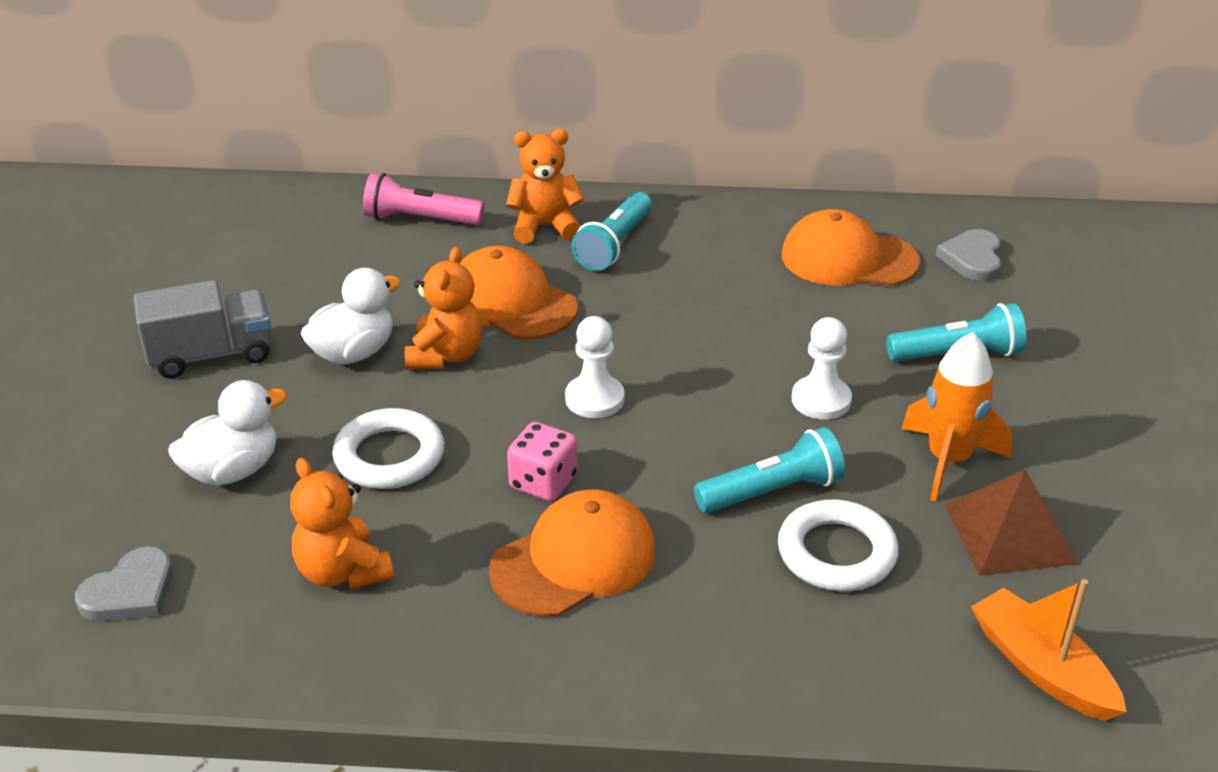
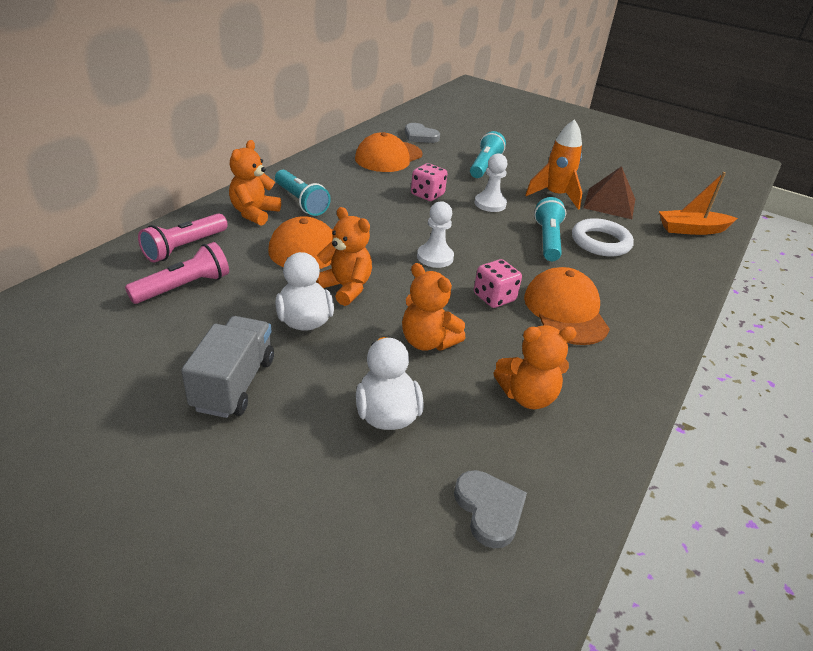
camera: 65 degrees left, 0 degrees up
(345, 254) = (184, 287): none -> pink flashlight
(389, 456) = (427, 341): white ring -> orange teddy bear
(771, 333) = (427, 195): none -> pink dice

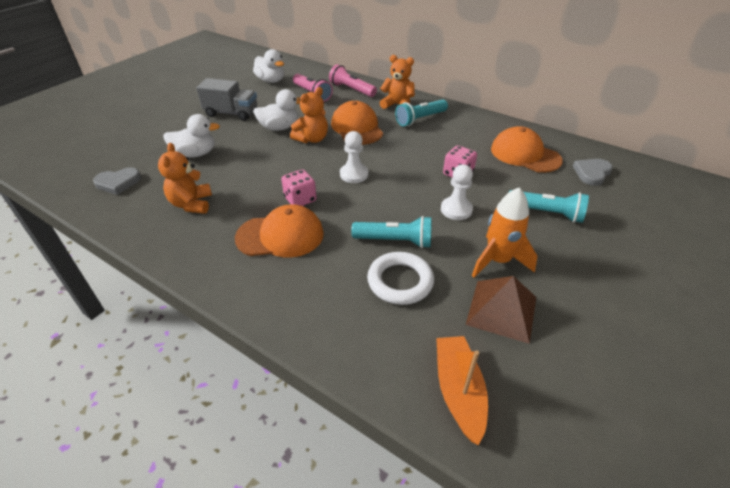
camera: 95 degrees right, 5 degrees up
(95, 339) = (271, 81): none -> white duck
(427, 341) = (253, 168): orange teddy bear -> none

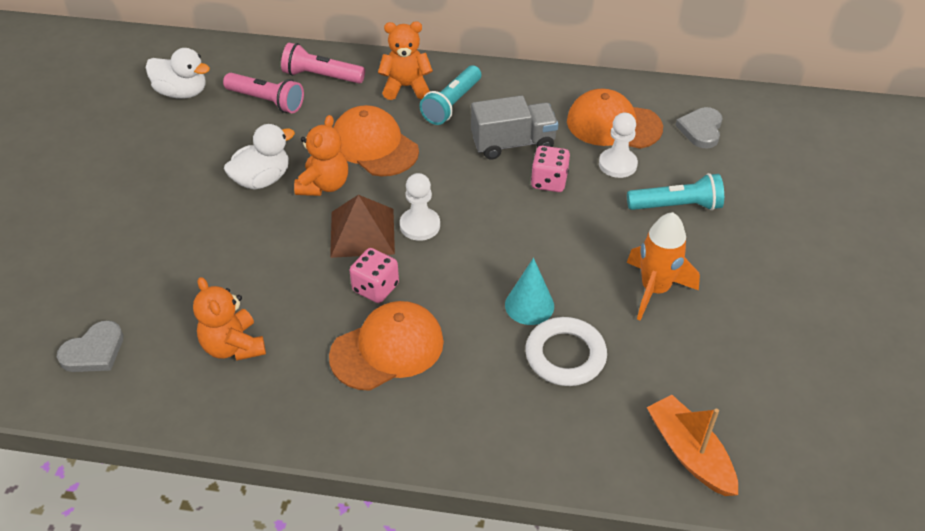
camera: 25 degrees left, 5 degrees up
(195, 154) = (171, 265): white duck -> none
(231, 113) = (167, 175): grey truck -> grey truck (513, 143)
(395, 241) = (529, 305): turquoise flashlight -> turquoise cone
(456, 210) = (575, 236): white pawn -> white pawn (617, 164)
(502, 310) = (687, 348): brown pyramid -> brown pyramid (362, 232)

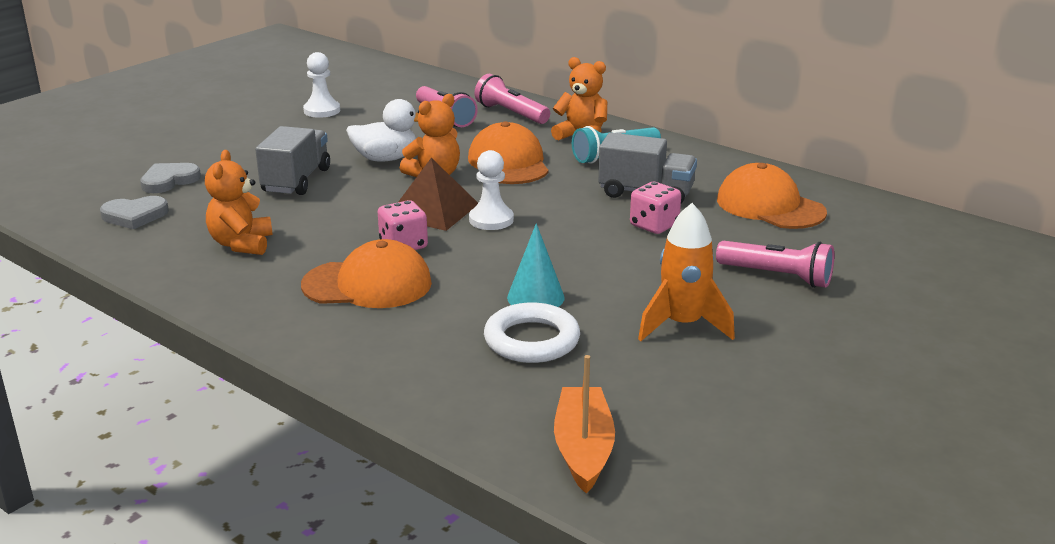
camera: 30 degrees right, 20 degrees down
(182, 92) = (381, 97): white duck -> none
(206, 240) = (296, 180): none -> grey truck
(617, 164) = (743, 233): white pawn -> white pawn (322, 111)
(676, 206) = (777, 276): turquoise flashlight -> pink flashlight
(701, 129) = (869, 233): grey heart -> grey heart (169, 181)

